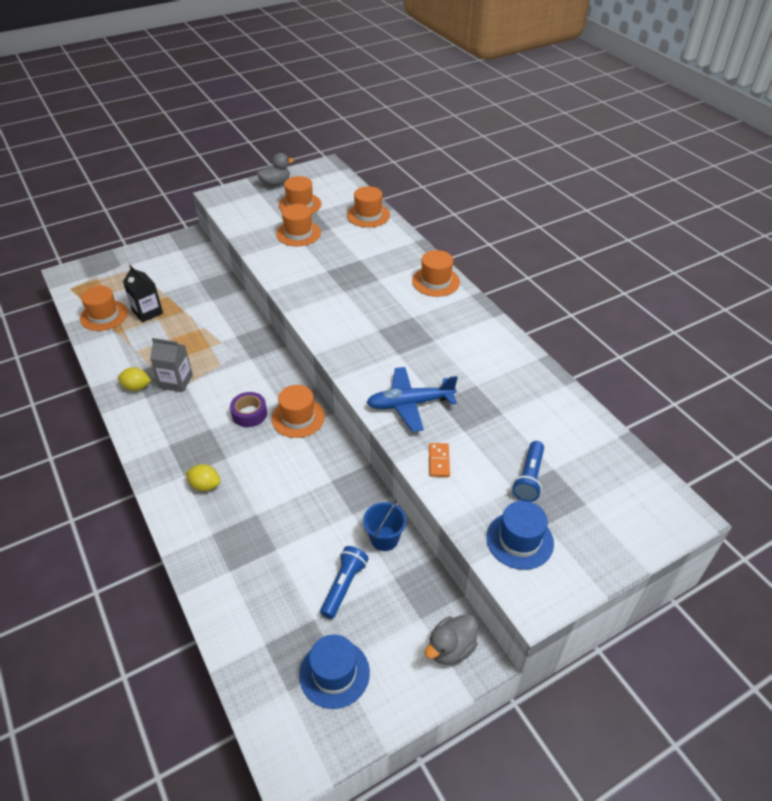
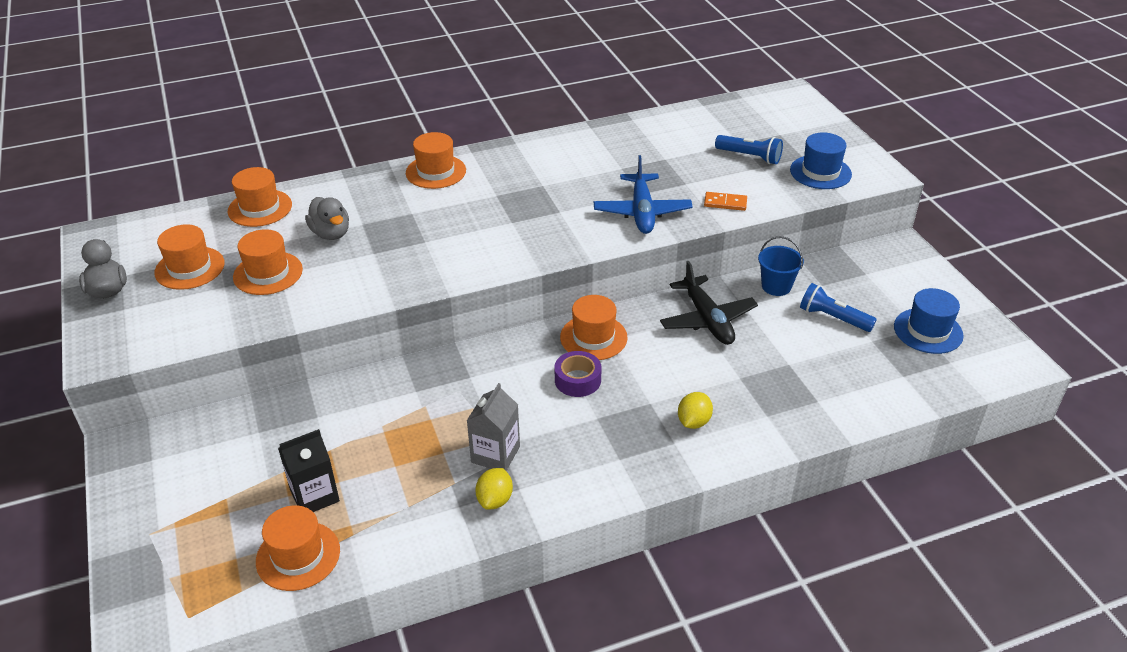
camera: 80 degrees left, 5 degrees down
(329, 488) = (707, 319): none -> black plane
(451, 648) = (894, 260): grey duck -> grey duck (331, 233)

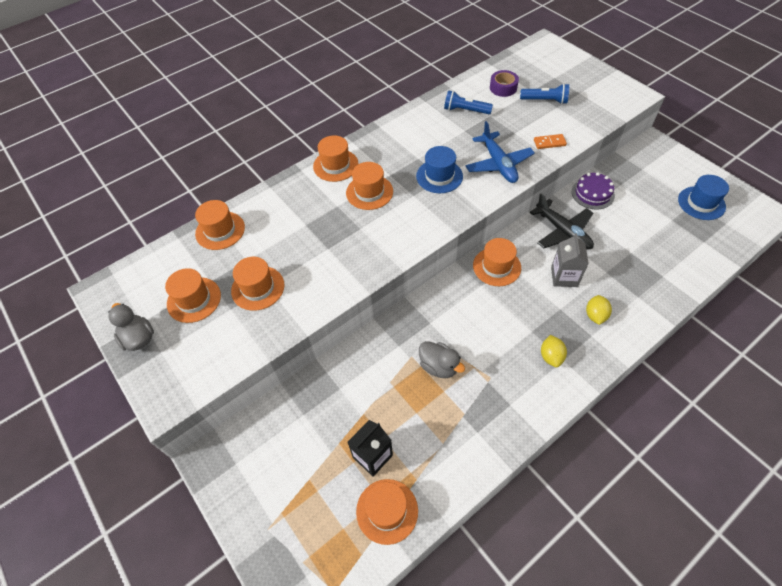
camera: 15 degrees left, 15 degrees up
(331, 233) = (287, 239): grey duck -> grey duck (439, 366)
(459, 207) = (369, 192): none -> orange hat
(495, 454) = (480, 381): grey carton -> grey carton (564, 277)
(495, 500) = (499, 419): yellow lemon -> yellow lemon (551, 356)
(577, 380) = (504, 304): purple tape -> purple tape (503, 88)
(776, 286) = (592, 193): blue bucket -> purple cake
(820, 172) = (597, 102): blue hat -> blue hat (439, 176)
(833, 318) = (640, 209): blue flashlight -> blue flashlight (465, 110)

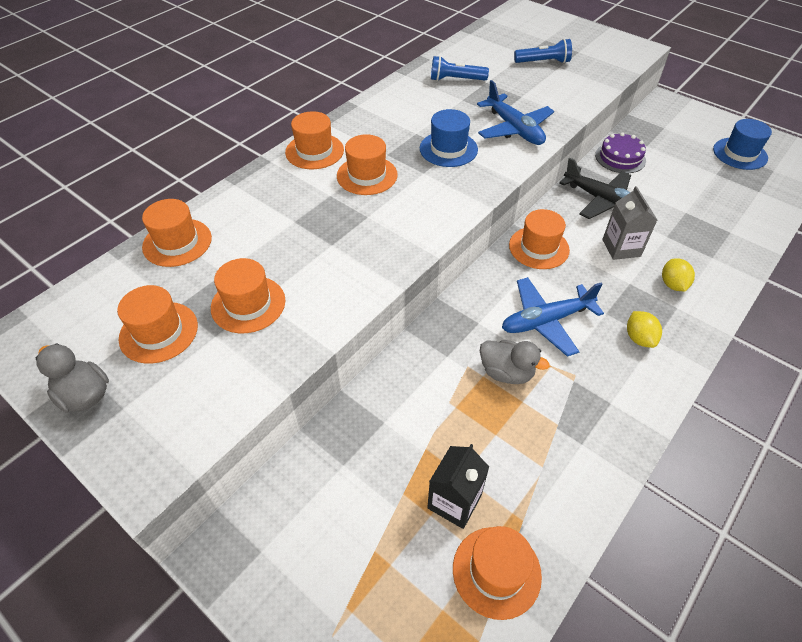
camera: 15 degrees left, 5 degrees down
(482, 330) = (546, 321): none -> blue plane
(503, 88) = (491, 54): purple tape -> none
(549, 143) = (564, 102): orange domino -> none

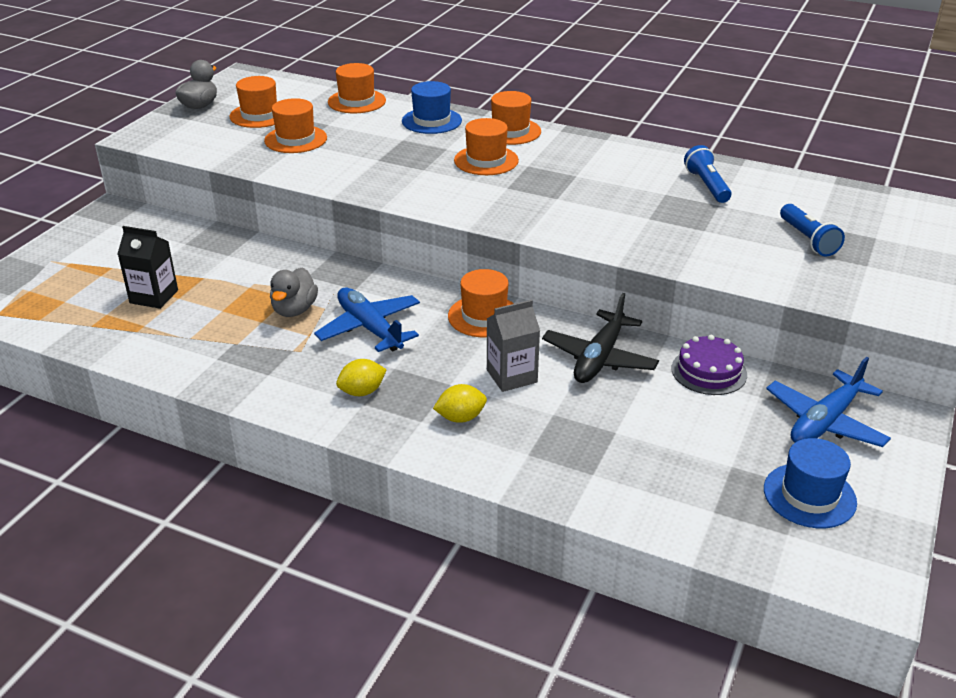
camera: 75 degrees right, 15 degrees down
(448, 149) = (558, 196): blue hat -> blue hat (431, 121)
(496, 571) = (92, 322): orange hat -> none
(514, 129) = (625, 231): blue plane -> blue plane (825, 422)

